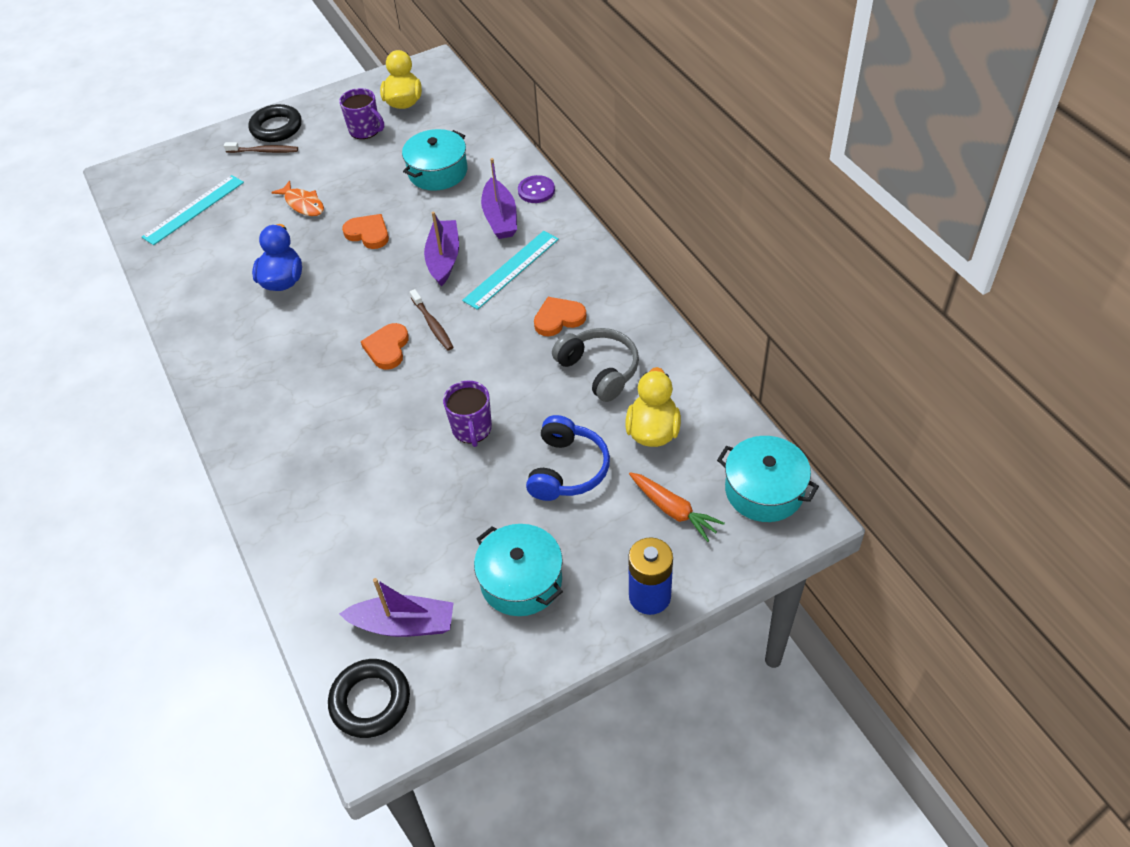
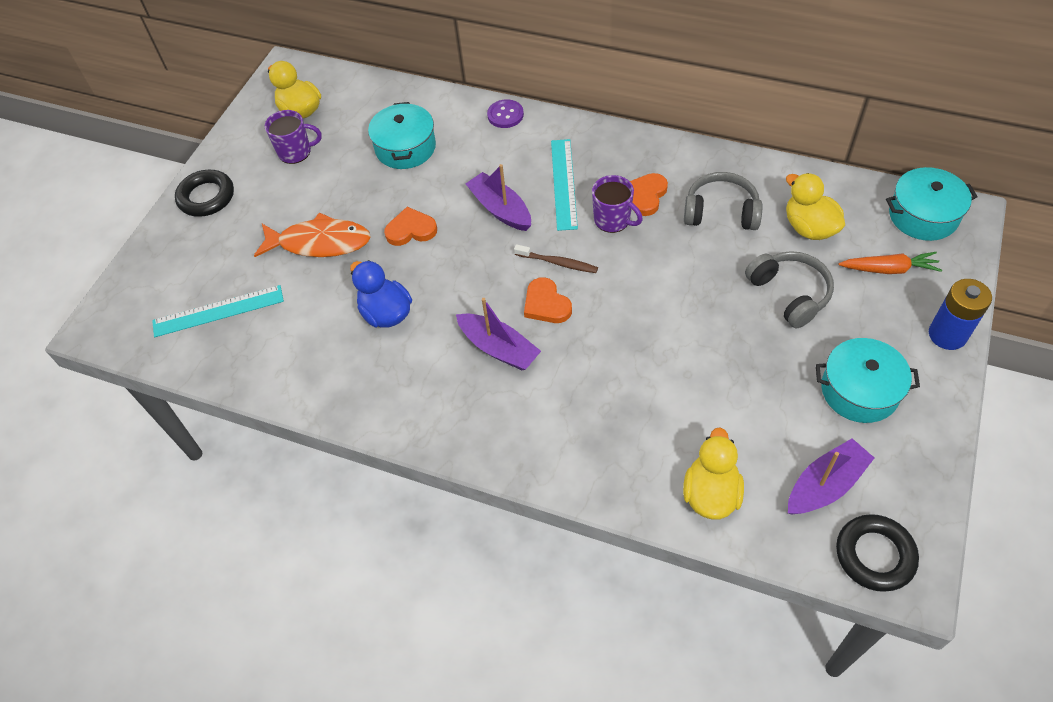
camera: 40 degrees left, 5 degrees up
(193, 209) = (218, 311): turquoise ruler -> turquoise ruler turned 75 degrees clockwise
(264, 151) = (221, 223): brown toothbrush -> none
(303, 204) = (319, 242): orange fish -> orange fish, size x1.63
(321, 563) = (710, 493): none -> yellow duck
(472, 429) = (688, 315): purple mug -> purple mug (613, 220)
(500, 218) = (504, 152): purple boat -> purple boat (499, 348)
(567, 469) = (789, 294): blue headphones -> grey headphones

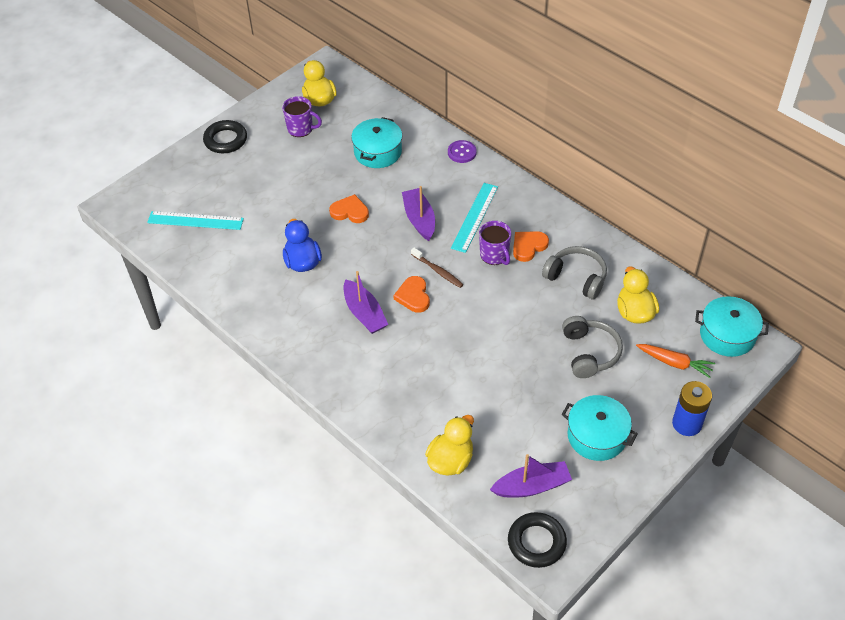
camera: 20 degrees right, 5 degrees down
(319, 242) = (284, 198): orange fish -> none

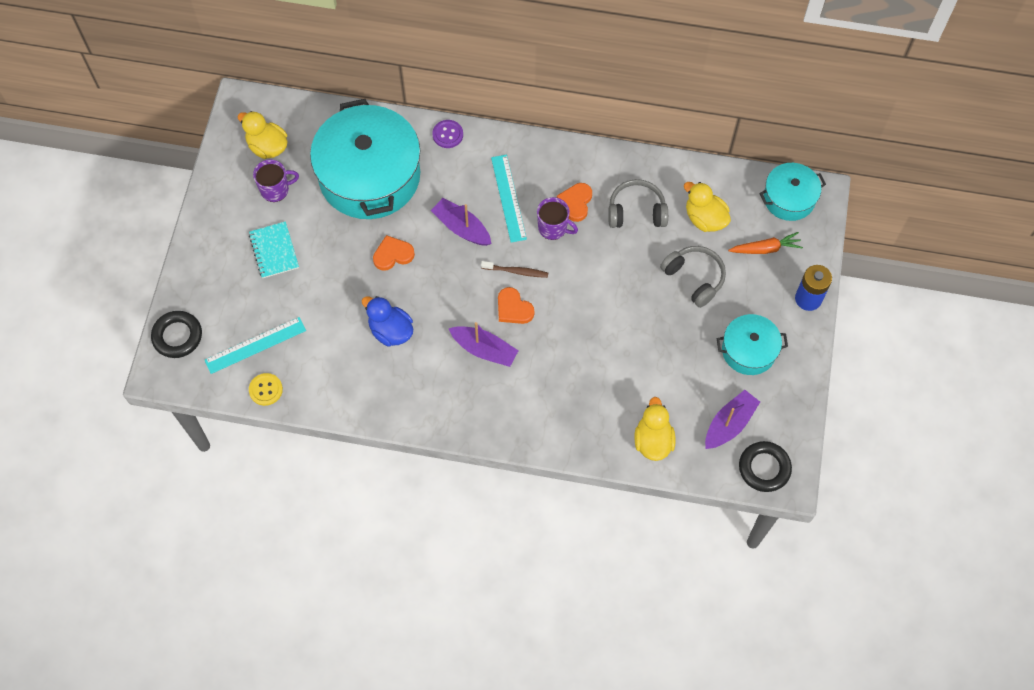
camera: 35 degrees left, 15 degrees up
(175, 254) = (266, 390): none -> yellow button
(225, 140) = (211, 242): black ring -> black ring (177, 336)
(264, 166) = (274, 251): none -> turquoise notebook
(378, 152) = (369, 176): turquoise pot -> turquoise pot, size x1.96

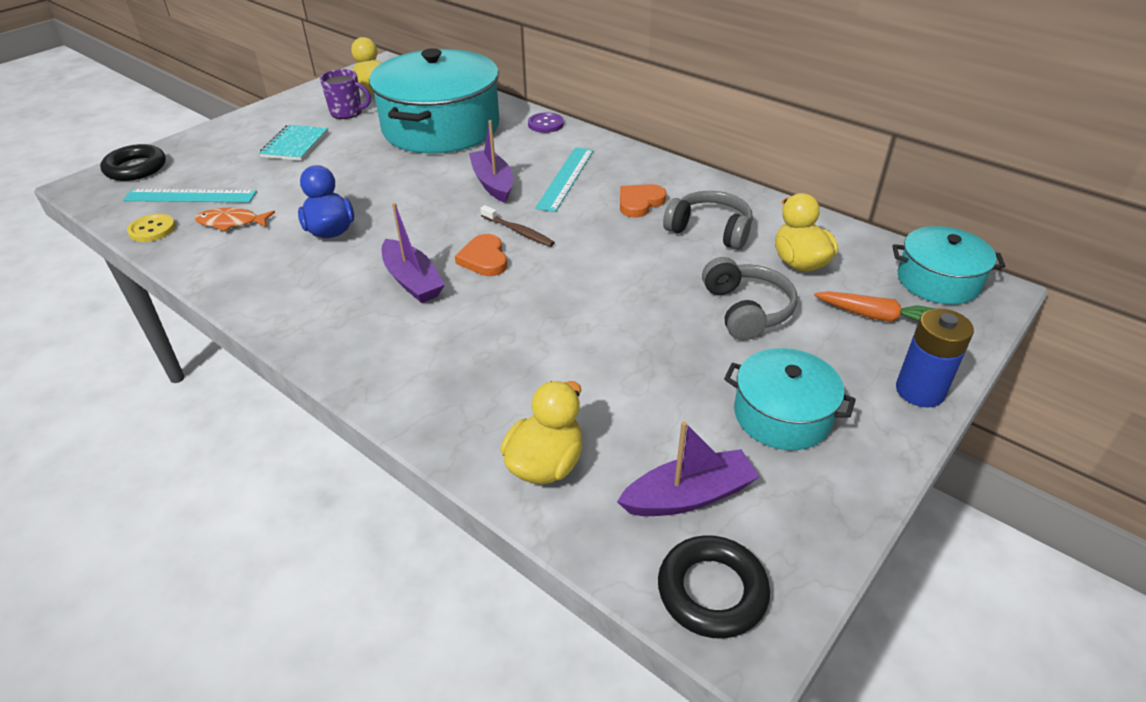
camera: 30 degrees right, 25 degrees down
(315, 356) = (231, 222): none -> orange fish
(393, 254) = (401, 180): orange heart -> none
(553, 228) = (595, 213): purple mug -> none

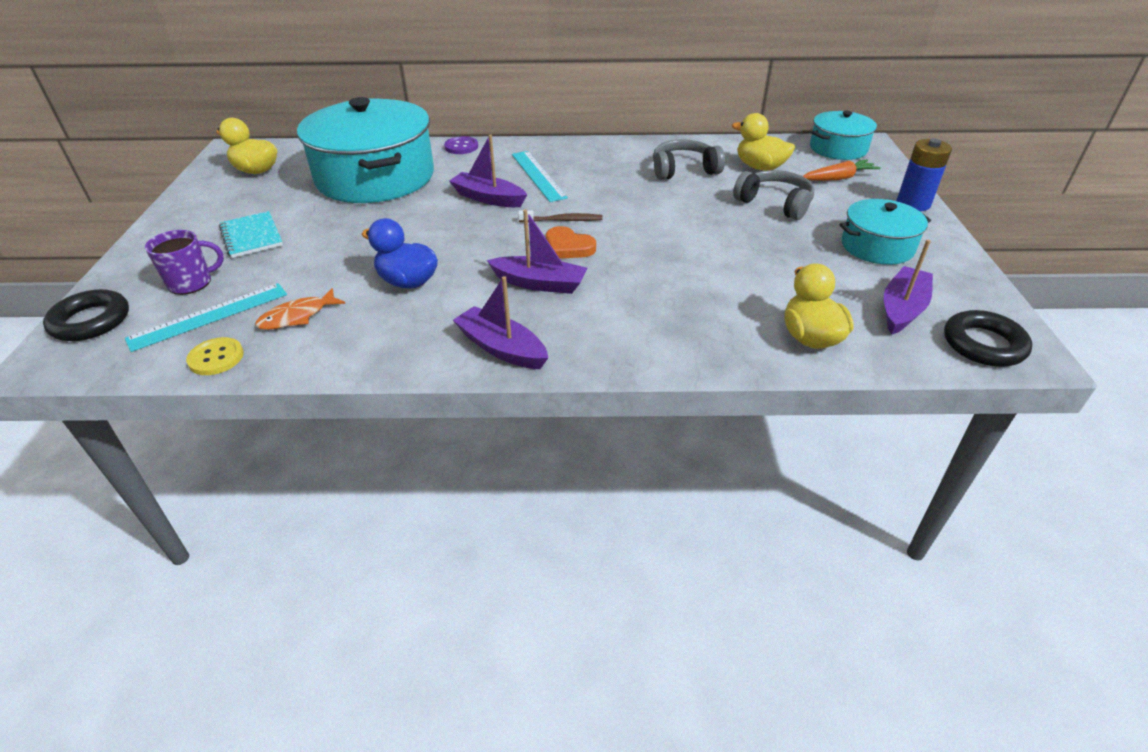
camera: 40 degrees left, 0 degrees up
(305, 321) = (501, 348): none -> purple boat
(347, 112) = (261, 195): purple mug -> purple mug (191, 283)
(640, 203) = (614, 171): orange heart -> none

